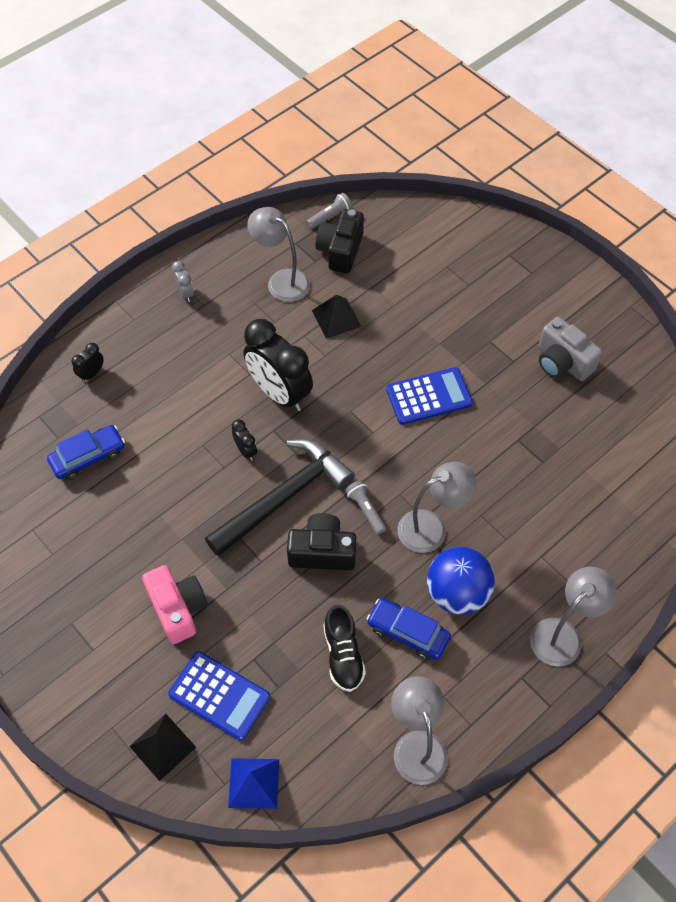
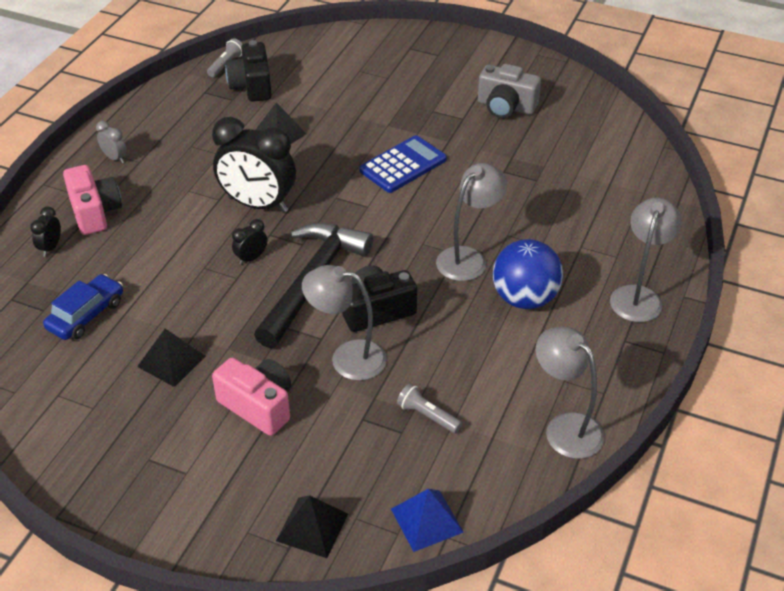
camera: 25 degrees left, 15 degrees down
(132, 533) = (171, 361): none -> black pyramid
(142, 348) = (95, 212): none -> pink camera
(219, 696) = (346, 461): blue calculator -> none
(246, 451) = (251, 258): black clock -> black clock turned 75 degrees counterclockwise
(281, 280) = (207, 122): grey lamp -> grey lamp (347, 358)
(343, 655) = (449, 383): black shoe -> none
(365, 510) = (398, 265): grey flashlight -> grey flashlight (427, 416)
(408, 632) = (499, 344): blue car -> none

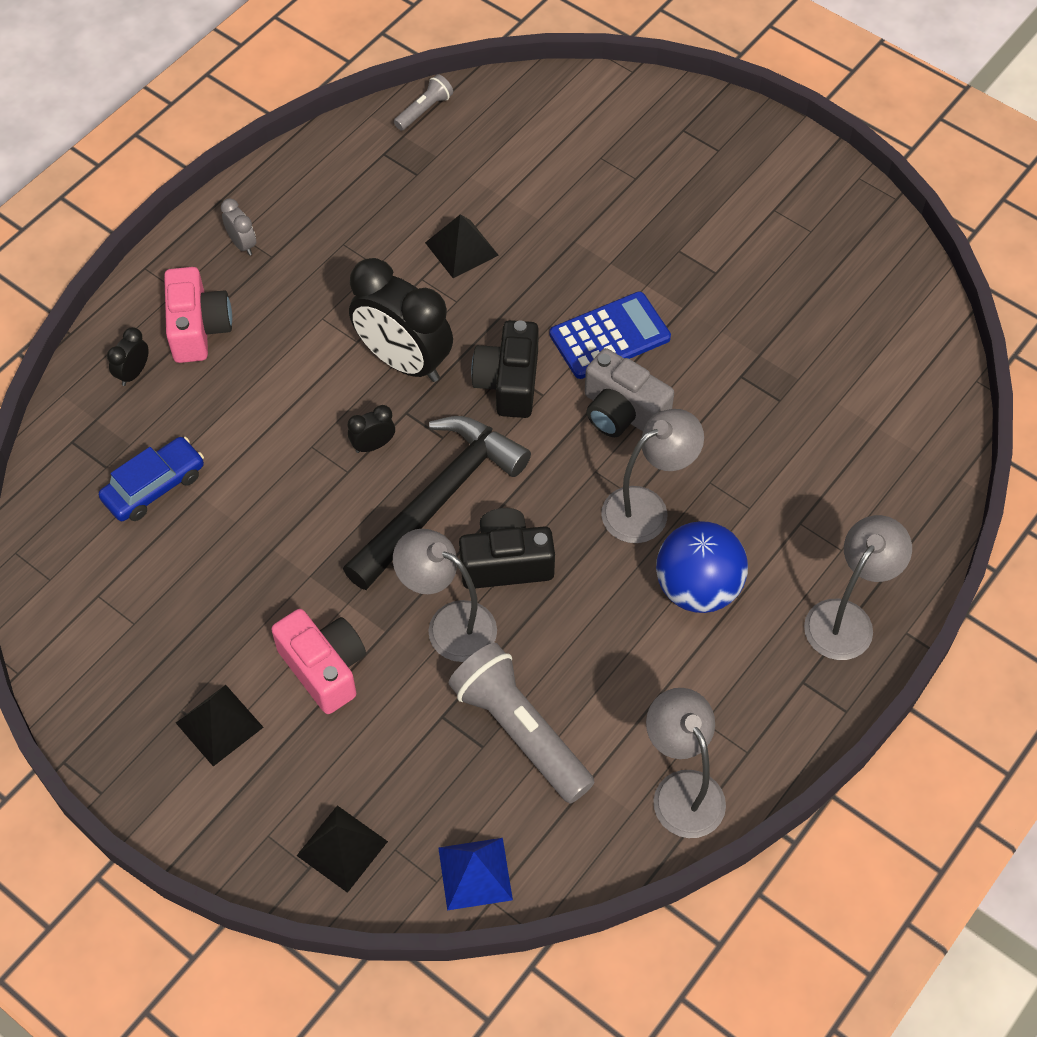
camera: 15 degrees right, 15 degrees up
(171, 361) = (239, 579): black pyramid -> black pyramid (219, 725)
(252, 86) = (448, 156): black camera -> black camera (508, 382)
(427, 416) = (520, 731): grey flashlight -> grey flashlight, size x2.07
(506, 107) = (781, 264): grey camera -> grey camera (622, 412)

